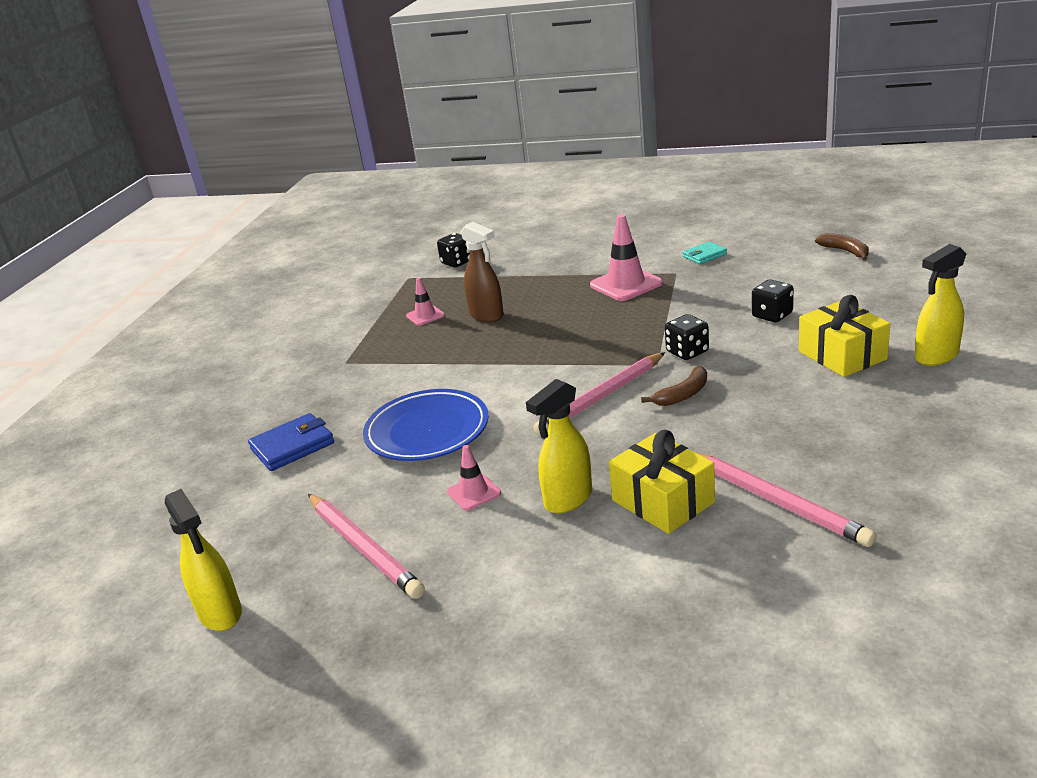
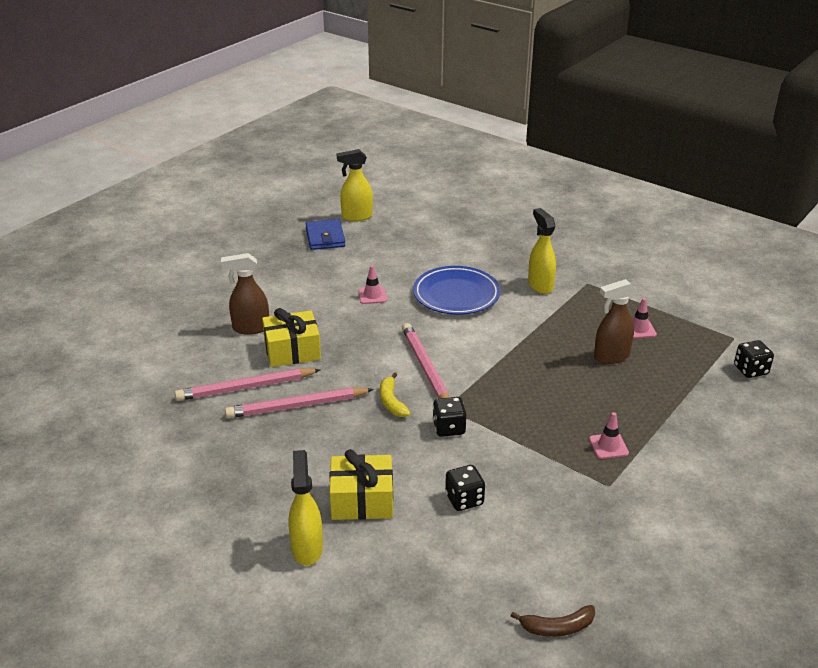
camera: 110 degrees right, 5 degrees up
(292, 446) = (488, 250): blue wallet -> blue wallet (325, 237)
(364, 548) = (362, 256): pink pencil -> pink pencil (297, 406)
(568, 499) = (331, 322): yellow spray bottle -> yellow spray bottle (540, 285)
(626, 284) = (608, 446): pink traffic cone -> pink traffic cone, size x0.56
(648, 566) = (250, 328): none -> brown spray bottle
(682, 395) = (391, 401): brown banana -> yellow banana
(704, 255) = (636, 522): turquoise wallet -> none

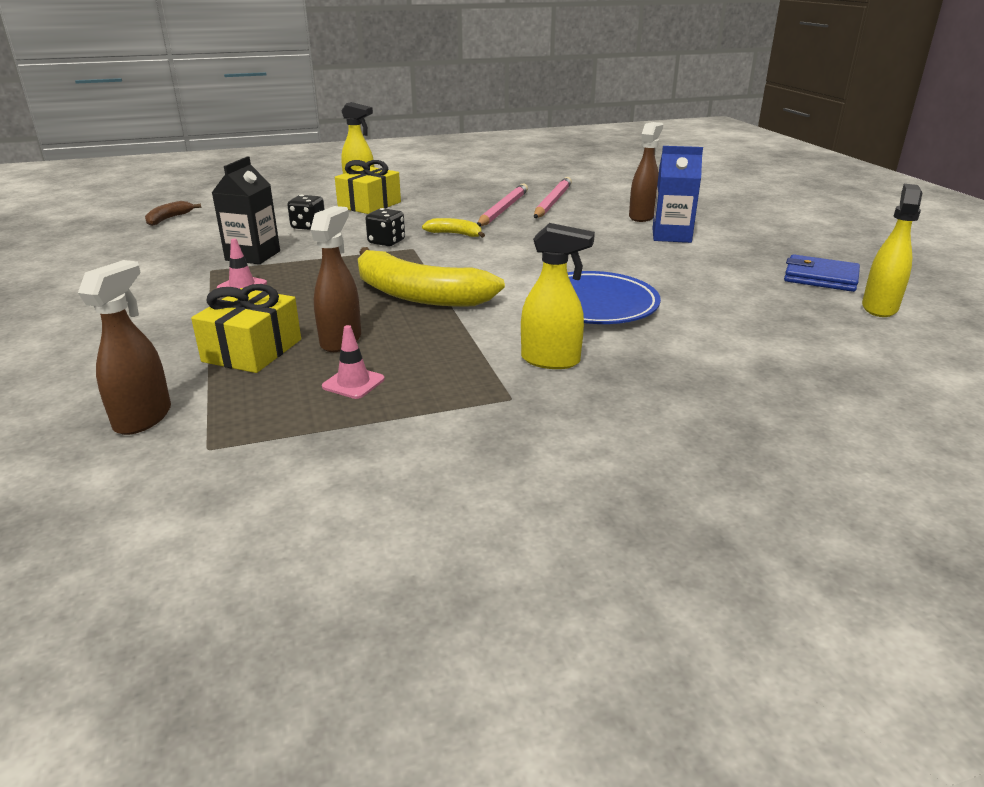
camera: 125 degrees right, 5 degrees down
(291, 303) = (671, 236): none -> blue carton
(292, 351) = (584, 221): yellow gift -> yellow gift (252, 350)
(372, 295) = (645, 267): pink traffic cone -> none
(425, 368) = (480, 256): pink pencil -> none
(522, 361) = (418, 295): none -> yellow banana
(560, 483) = (253, 256): none -> black carton
(750, 370) = (144, 418): black dice -> brown spray bottle

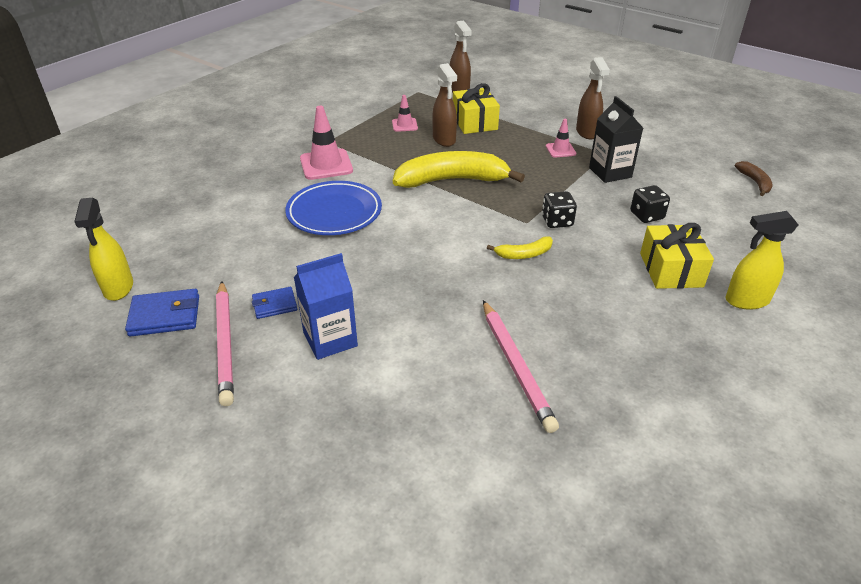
camera: 145 degrees right, 10 degrees up
(503, 209) = (543, 320): pink pencil -> pink pencil (225, 344)
(551, 360) = (326, 165): yellow spray bottle -> pink traffic cone
(642, 216) = (386, 374): brown spray bottle -> brown spray bottle (587, 133)
(708, 260) = (274, 305): none -> blue wallet

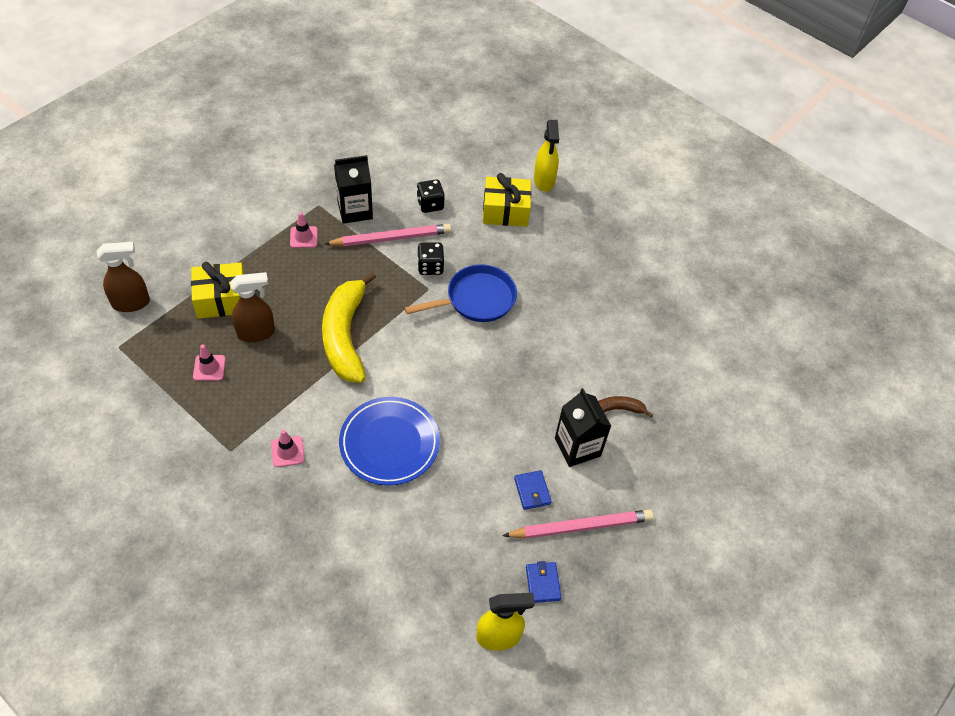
camera: 90 degrees left, 15 degrees up
(165, 316) = (543, 583): blue wallet -> blue wallet, size x0.64
(326, 165) = (287, 451): pink traffic cone -> pink traffic cone, size x0.56
(330, 339) = (577, 447): blue carton -> black carton
(516, 366) = (608, 328): pink pencil -> pink pencil (391, 238)
(524, 254) = (476, 299): yellow banana -> blue pan
(587, 133) = (272, 208): brown spray bottle -> none
(755, 182) = (390, 121): brown banana -> brown banana (617, 410)

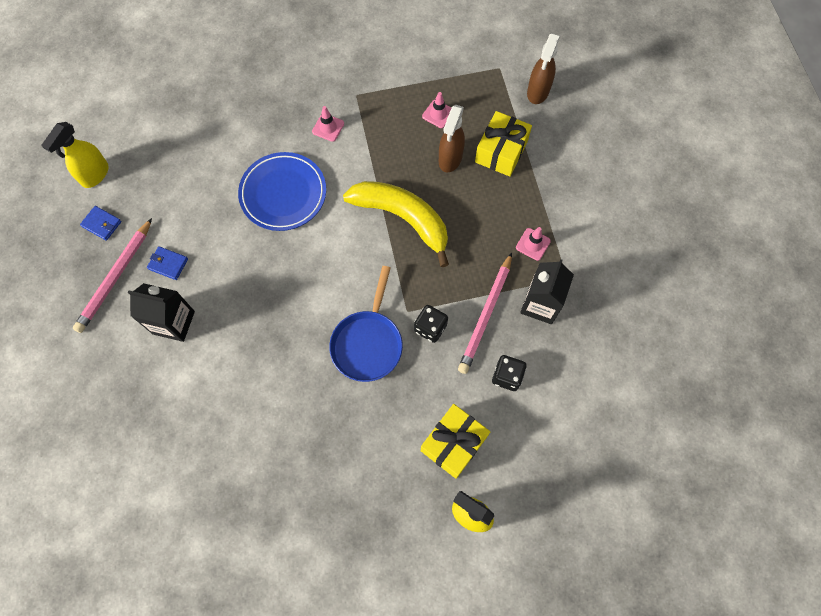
camera: 130 degrees right, 15 degrees up
(617, 410) = (178, 379): brown banana -> none

